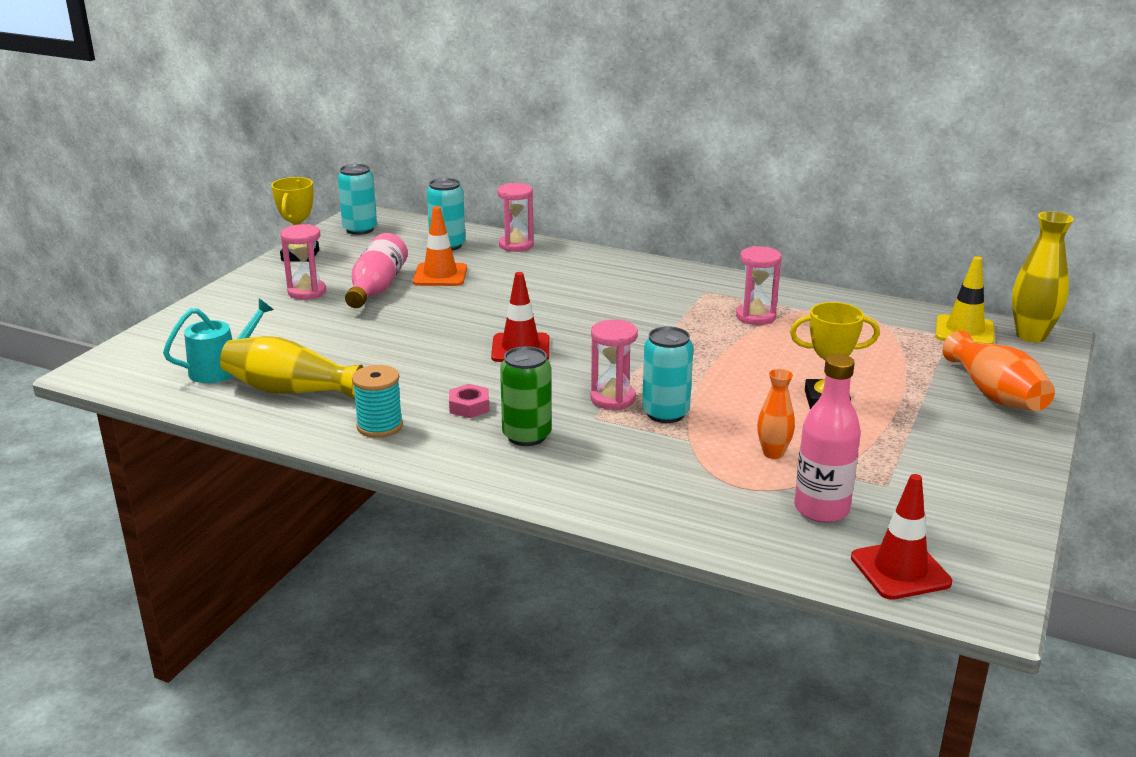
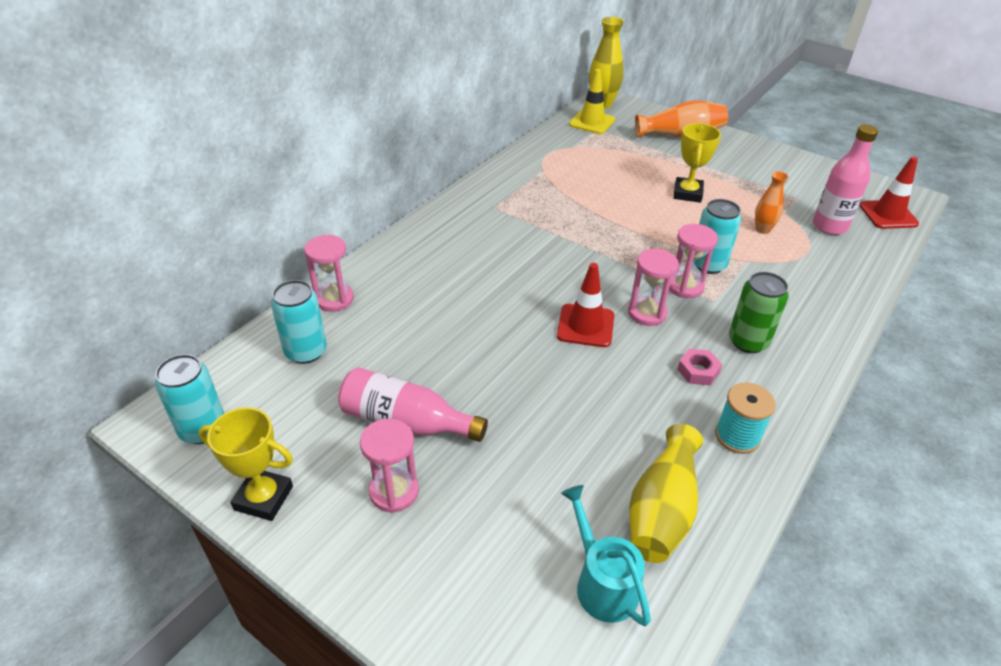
camera: 80 degrees left, 15 degrees up
(440, 275) = (391, 365): orange traffic cone -> none
(755, 317) = (549, 194): pink hourglass -> pink hourglass (647, 313)

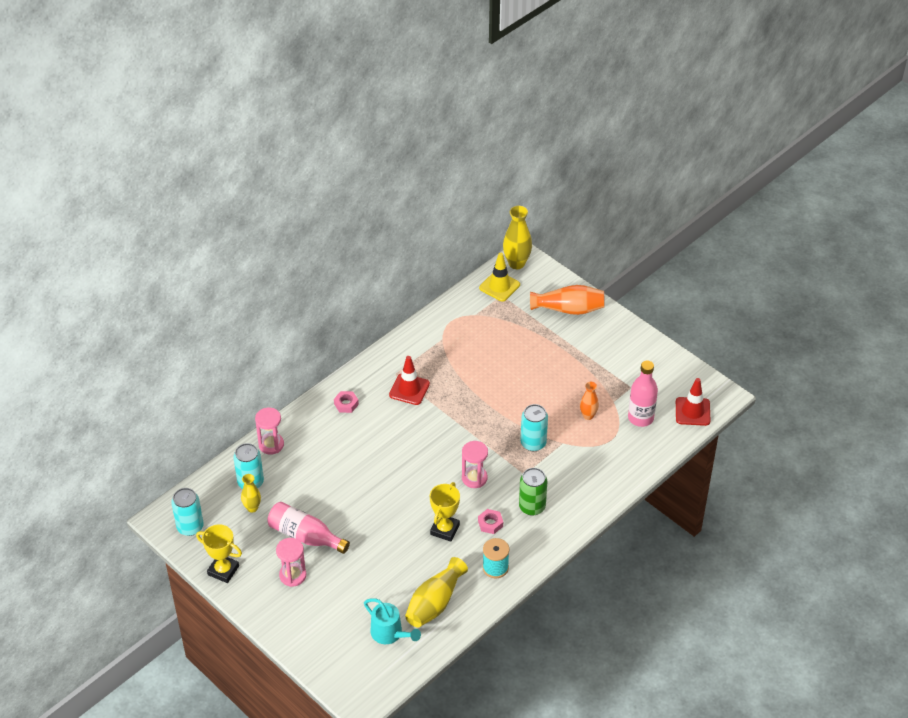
camera: 10 degrees right, 5 degrees up
(311, 388) = (252, 508): none -> yellow vase
(436, 243) = (346, 404): none -> pink nut
(585, 326) = (430, 483): red traffic cone -> red traffic cone (409, 389)
(601, 582) = (390, 634): turquoise watering can -> turquoise watering can turned 150 degrees clockwise
(685, 286) = (508, 460): pink hourglass -> none
(687, 193) = (547, 374): yellow trophy -> yellow trophy (445, 529)

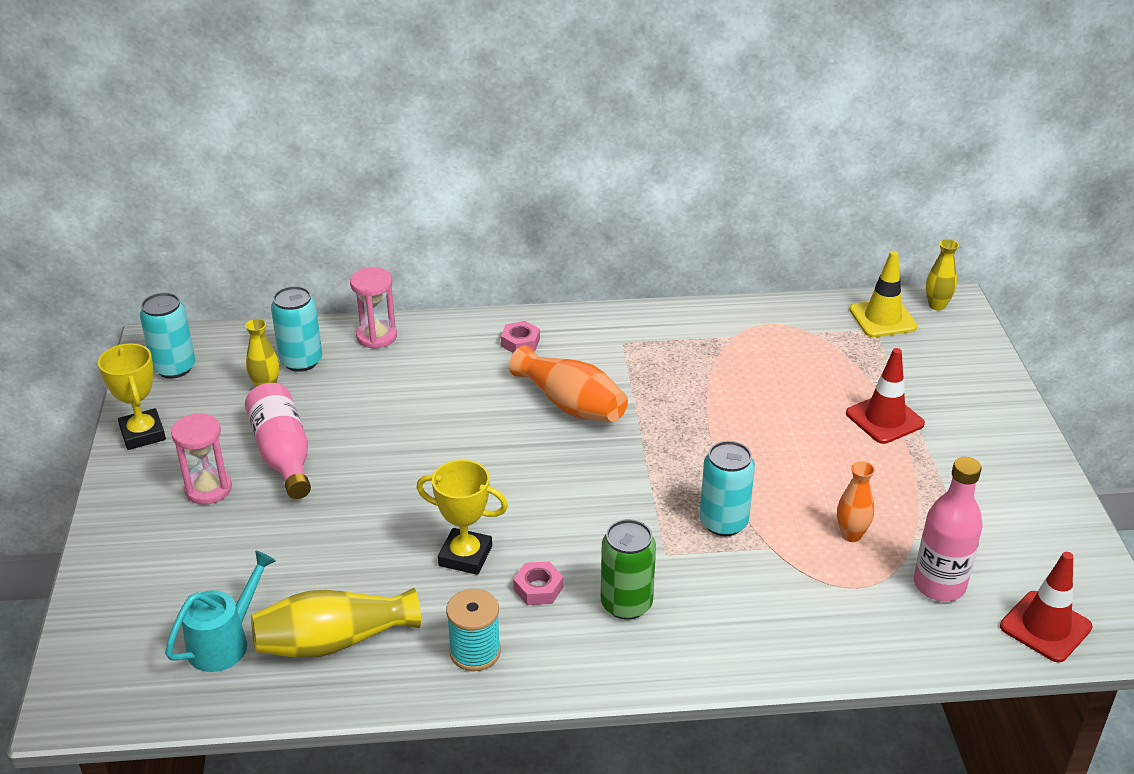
camera: 40 degrees right, 10 degrees down
(390, 634) = (225, 641): turquoise watering can -> turquoise watering can turned 135 degrees counterclockwise
(409, 389) = (621, 368): red traffic cone -> red traffic cone (884, 419)
(445, 529) = (465, 556): yellow trophy -> yellow trophy turned 45 degrees clockwise
(474, 478) = (585, 517): pink hourglass -> none
(516, 263) = (937, 305): yellow vase -> yellow vase, size x0.60
(569, 309) = (963, 391): orange vase -> orange vase (571, 405)

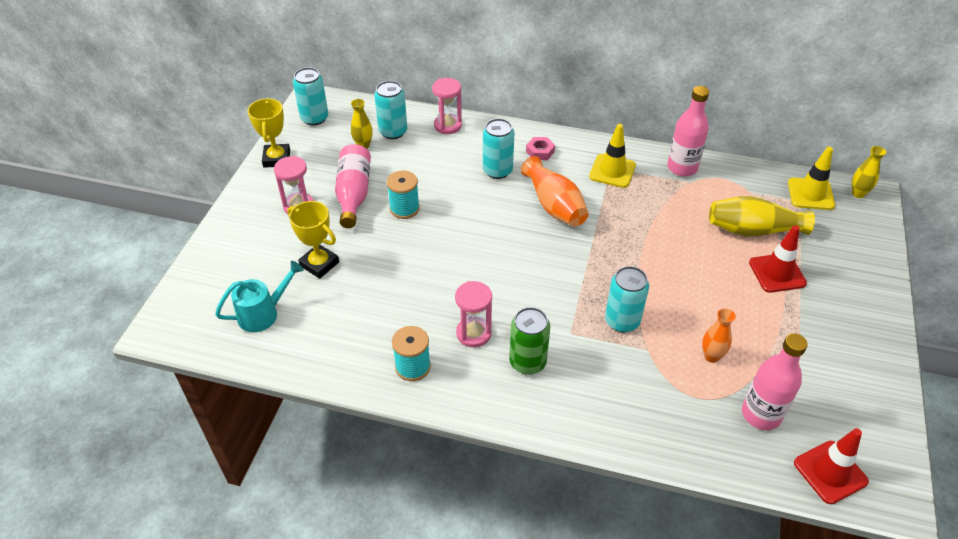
camera: 20 degrees right, 10 degrees up
(333, 642) = (328, 333): yellow vase -> yellow vase (752, 230)
(366, 456) = (404, 208): none -> turquoise spool
(465, 556) = (436, 296): yellow trophy -> yellow trophy (319, 264)
(474, 379) = (497, 171): none -> turquoise can
(538, 588) = (473, 333): pink nut -> pink hourglass
(627, 345) = (612, 171): none -> yellow traffic cone
(713, 322) = (682, 168): none -> pink bottle

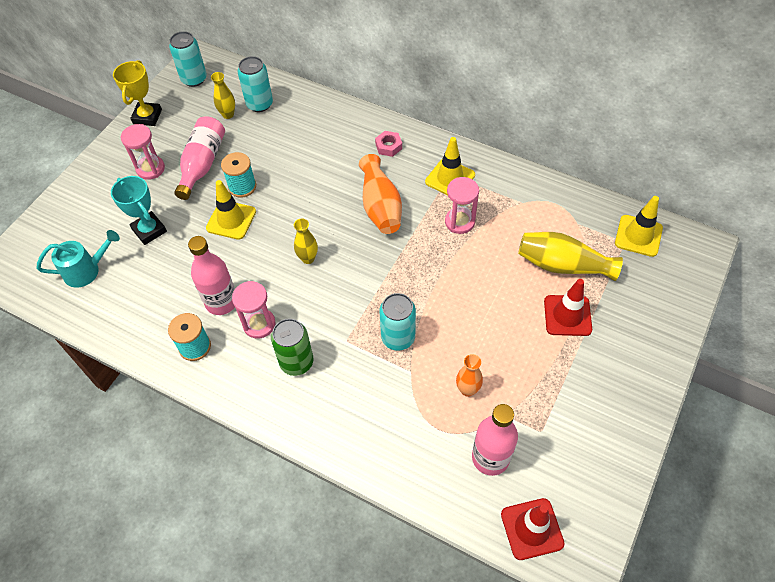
camera: 15 degrees right, 10 degrees up
(319, 264) = (149, 230): yellow trophy -> turquoise trophy
(405, 241) = (231, 220): none -> yellow traffic cone
(448, 125) = (312, 105): pink hourglass -> pink hourglass (459, 222)
(497, 171) = (341, 160): turquoise can -> none
(682, 168) = (520, 186): pink bottle -> pink bottle (221, 302)
(858, 193) = (688, 243): yellow vase -> yellow vase (308, 258)

